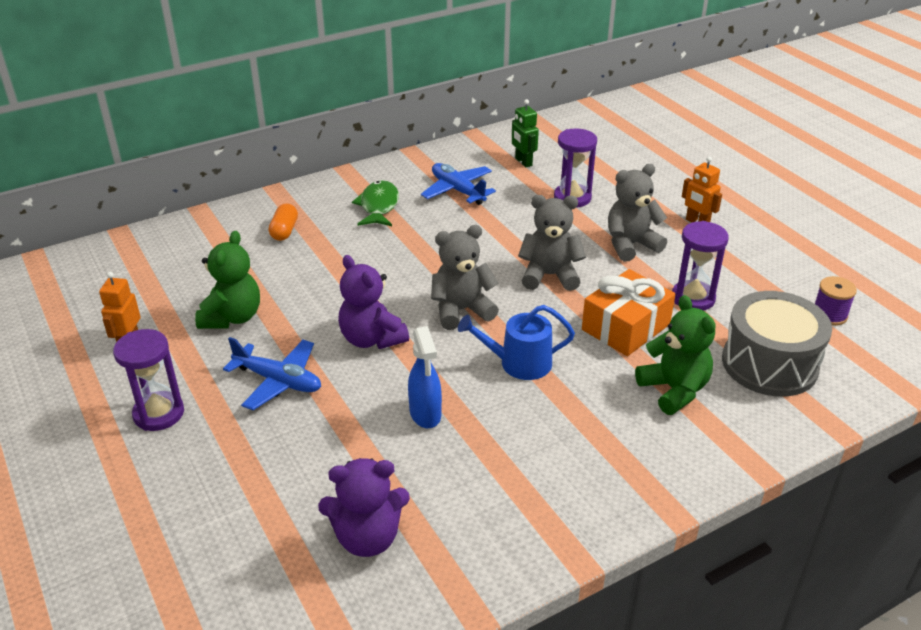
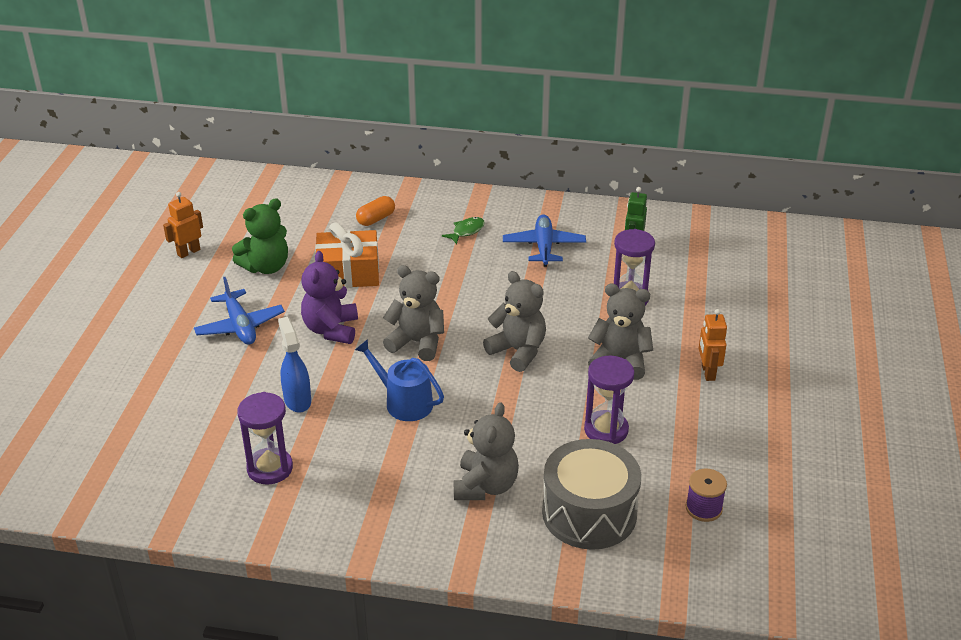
camera: 40 degrees right, 0 degrees up
(159, 413) = (151, 308): purple hourglass -> purple hourglass (270, 468)
(367, 537) = (167, 453): purple teddy bear -> none
(378, 206) = (466, 231): green fish -> green fish, size x0.64
(425, 414) = (297, 400): blue spray bottle -> blue spray bottle turned 135 degrees clockwise
(625, 327) = (518, 421): orange gift -> orange gift (348, 272)
(674, 390) = (485, 486): green teddy bear -> grey teddy bear

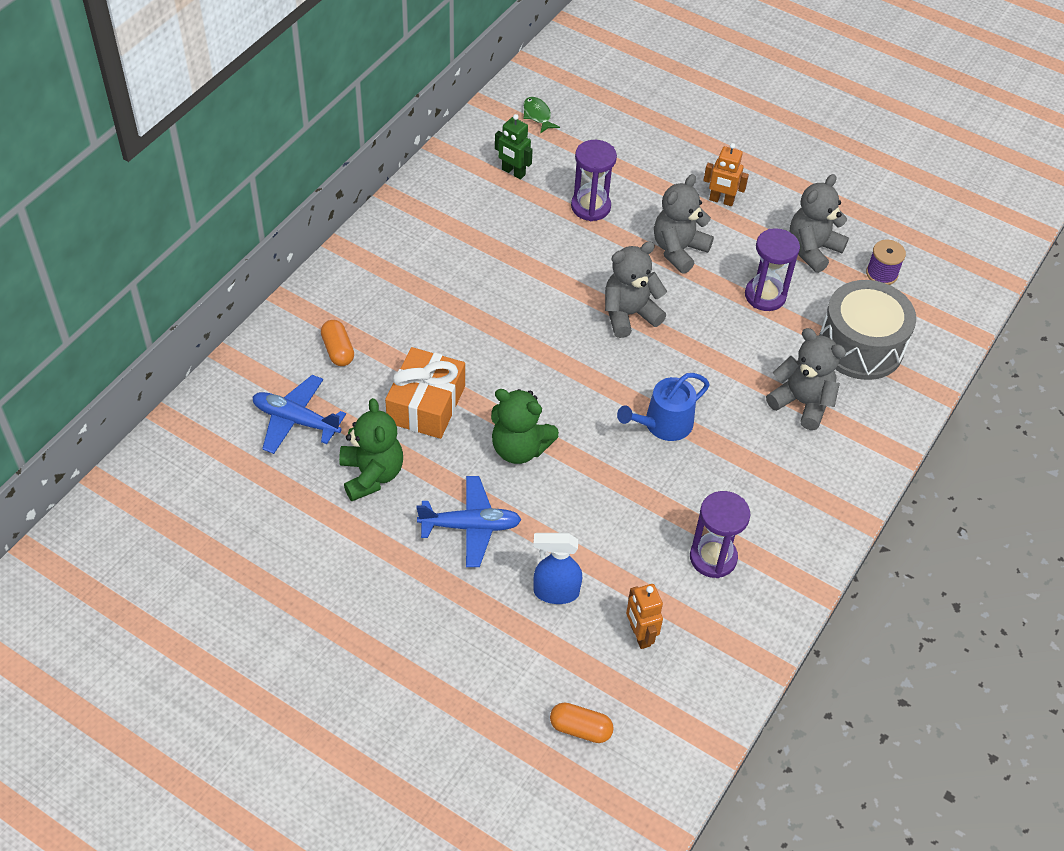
camera: 70 degrees left, 15 degrees up
(67, 433) = (580, 729): none -> orange capsule
(188, 252) = (295, 542): orange robot -> orange robot (639, 635)
(297, 400) = (621, 508): blue spray bottle -> blue spray bottle (555, 592)
(331, 330) = (519, 448): purple teddy bear -> green teddy bear
(417, 342) = (577, 385): grey teddy bear -> grey teddy bear (812, 249)
(466, 231) = (409, 283): green fish -> green fish (537, 115)
(544, 247) = (474, 235): blue plane -> blue plane (296, 420)

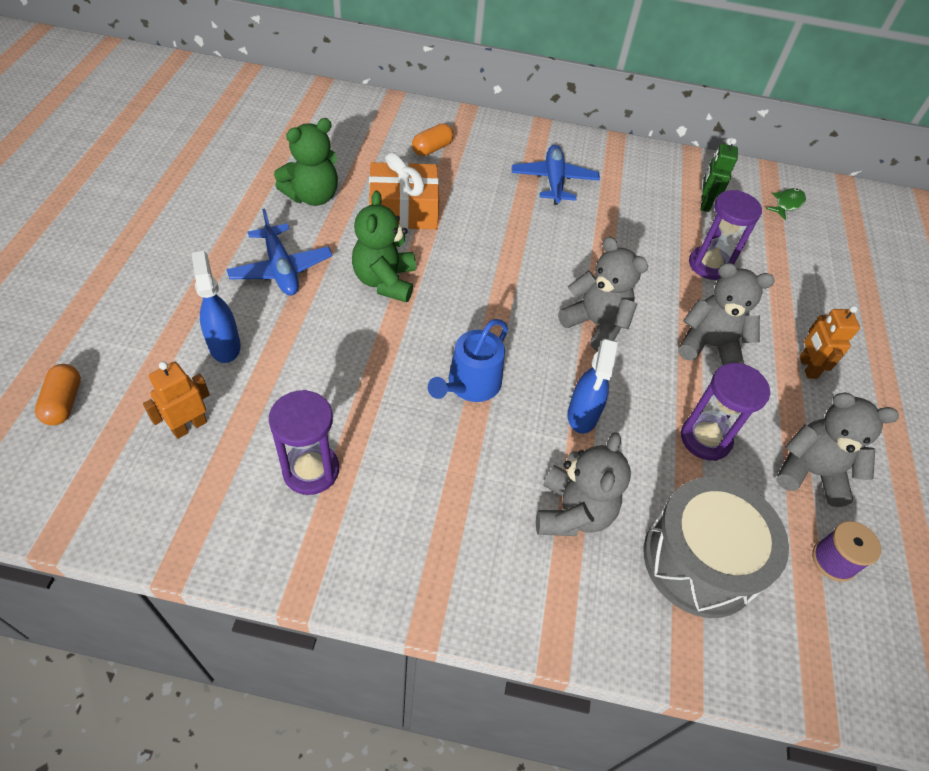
camera: 65 degrees right, 0 degrees up
(296, 420) = (349, 144): blue plane -> blue plane (554, 181)
(663, 424) = (470, 385): blue watering can -> blue watering can turned 90 degrees counterclockwise
(719, 362) = (582, 416): none -> blue spray bottle

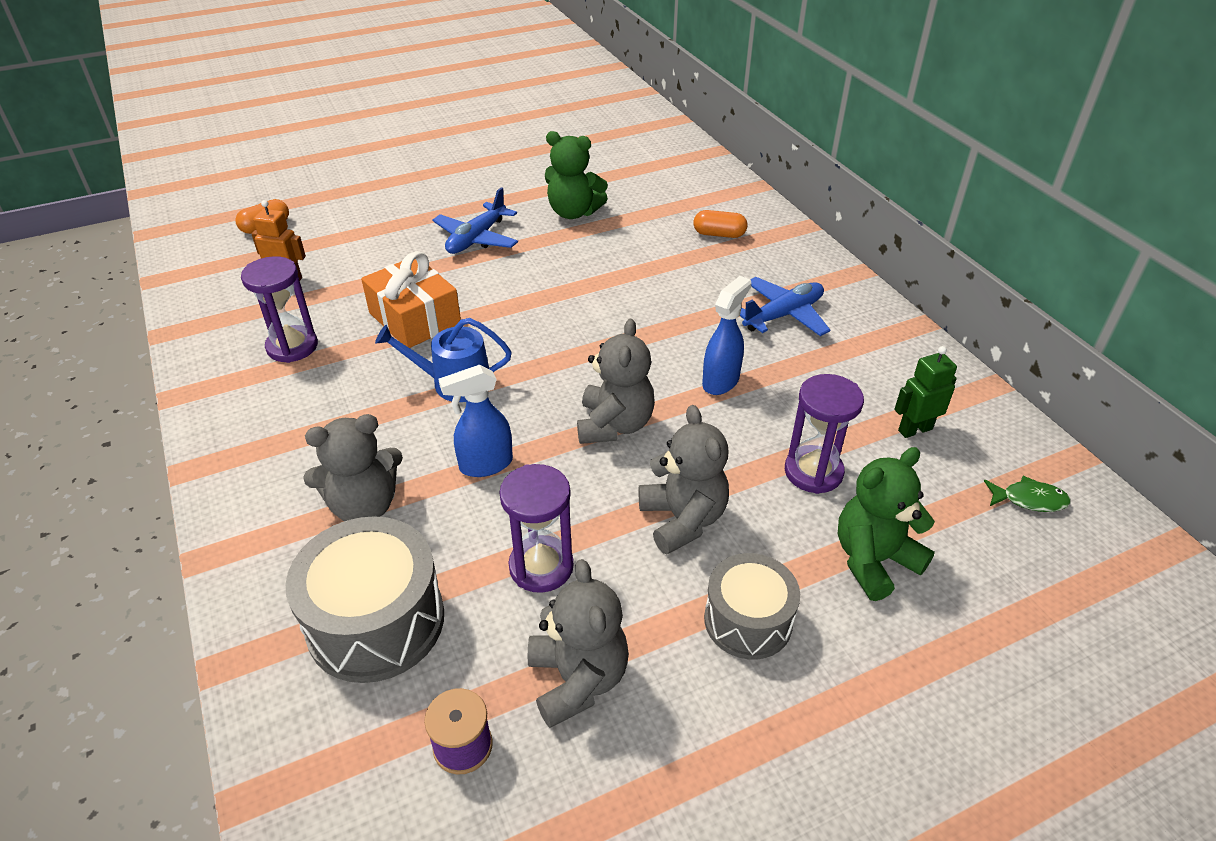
camera: 60 degrees right, 10 degrees down
(224, 346) = (374, 255): blue spray bottle -> blue spray bottle (721, 381)
(385, 281) = (522, 288): green teddy bear -> green teddy bear (873, 560)
(403, 210) = (618, 257): orange gift -> orange gift (415, 318)
(807, 367) = (748, 620): orange robot -> grey drum

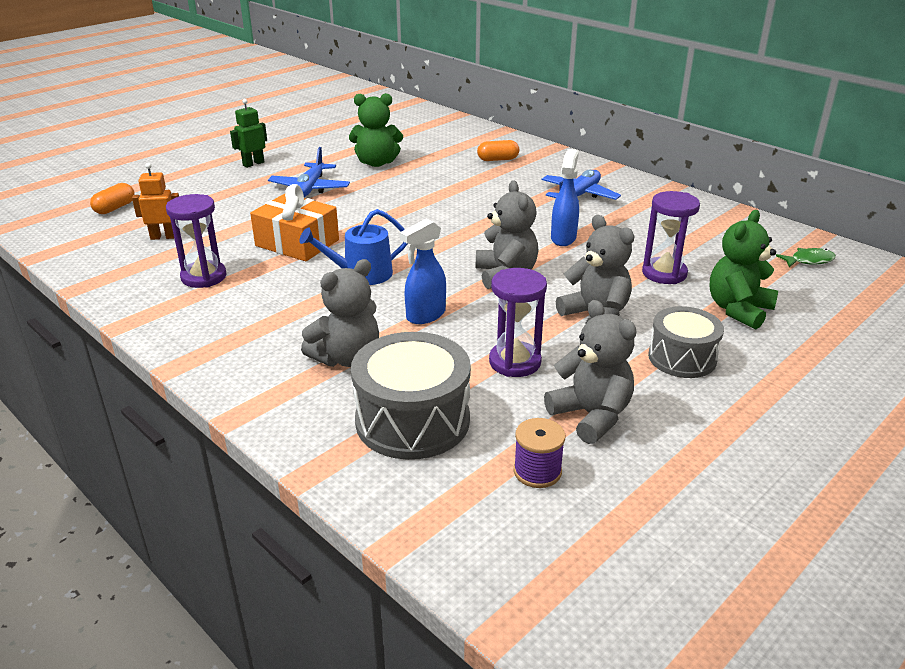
camera: 20 degrees left, 10 degrees down
(914, 429) = (712, 239): green robot -> green robot (253, 164)

